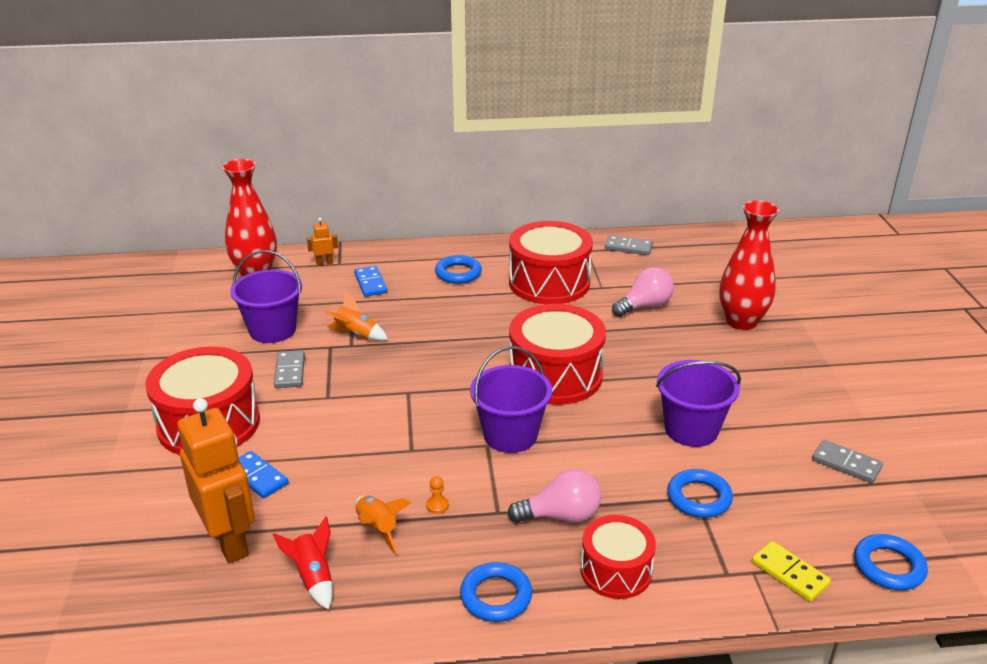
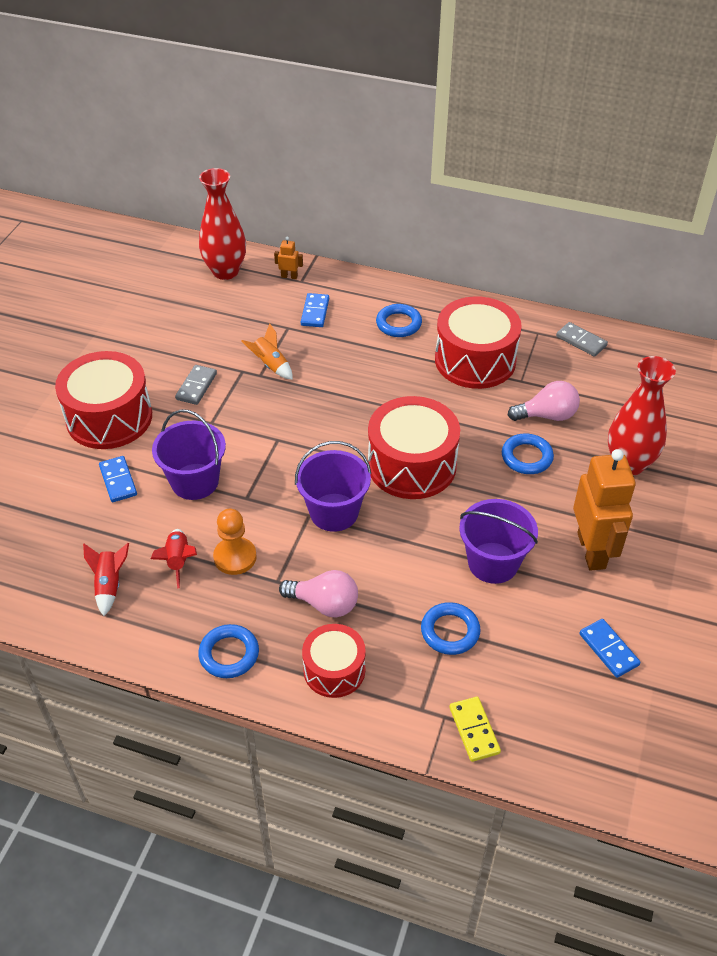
camera: 25 degrees right, 15 degrees up
(230, 541) = (69, 531): orange robot -> orange robot (592, 550)
(272, 330) = (206, 338): purple bucket -> purple bucket (194, 481)
(377, 529) = (178, 561): orange rocket -> red rocket
(437, 505) = (235, 557): orange pawn -> orange pawn, size x2.18
(846, 464) = (609, 649): grey domino -> blue domino
(888, 566) = (565, 759): blue ring -> blue ring (526, 457)

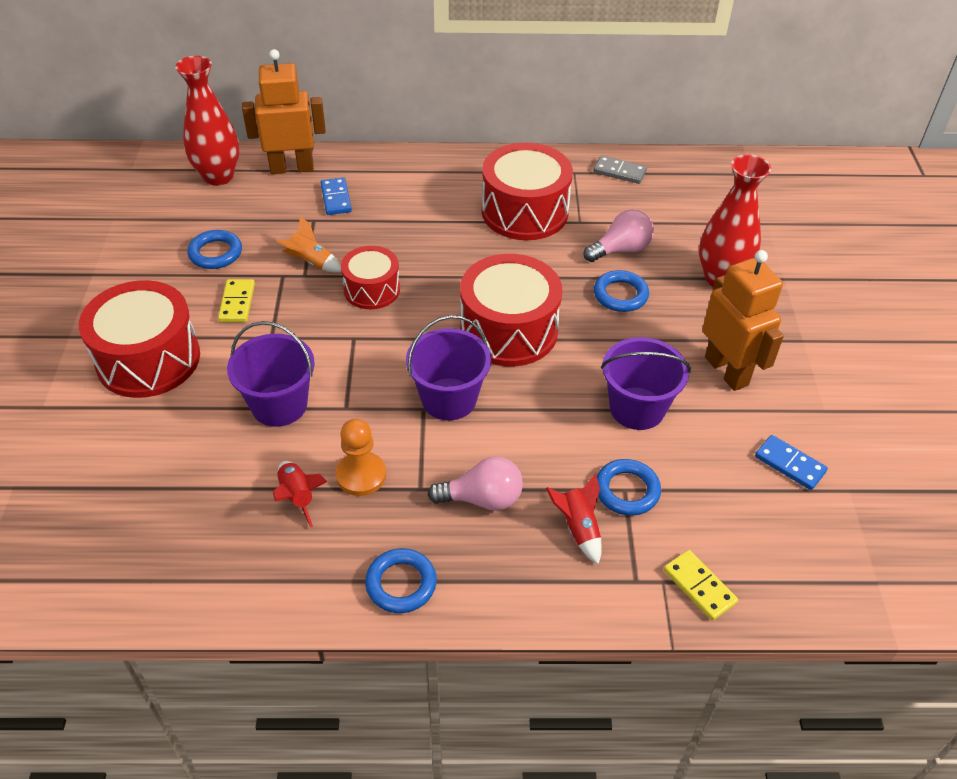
camera: 20 degrees left, 0 degrees up
(109, 585) = (227, 546): red rocket -> red rocket (578, 528)
(118, 481) = (188, 426): blue domino -> none
(196, 386) = (237, 303): grey domino -> yellow domino
(289, 276) = (292, 168): orange robot -> orange robot, size x2.41
(334, 670) = (525, 567): red drum -> red drum (372, 289)
(398, 324) = (430, 192): blue ring -> blue ring (215, 253)

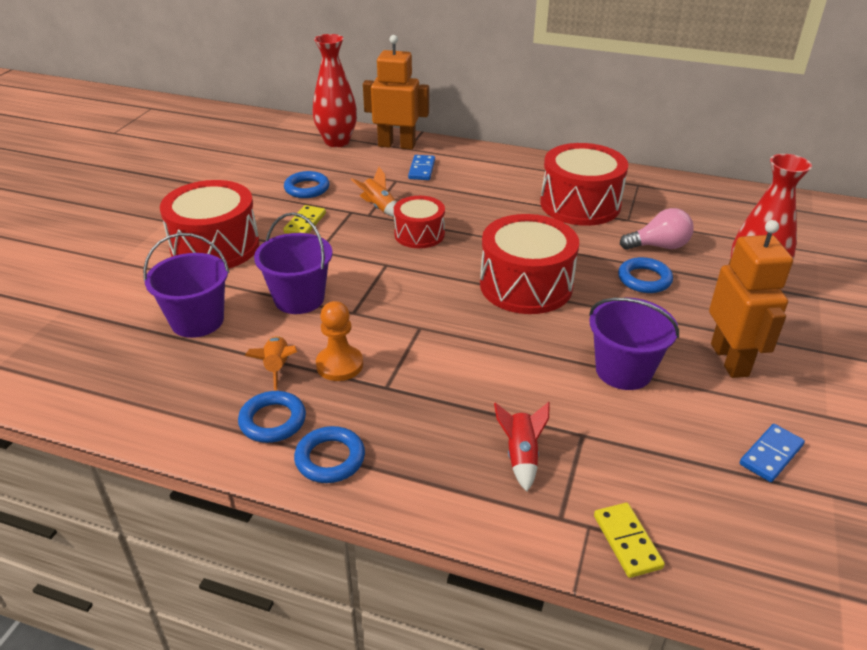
camera: 20 degrees right, 10 degrees down
(298, 497) = (277, 368): red rocket -> orange rocket
(449, 399) = (446, 325): purple bucket -> purple bucket (197, 321)
(482, 499) = (439, 409): pink light bulb -> none
(619, 172) = (681, 191): grey domino -> none
(627, 490) = (584, 436): blue ring -> blue ring (273, 421)
(790, 464) = (771, 455): blue domino -> blue domino turned 75 degrees clockwise

